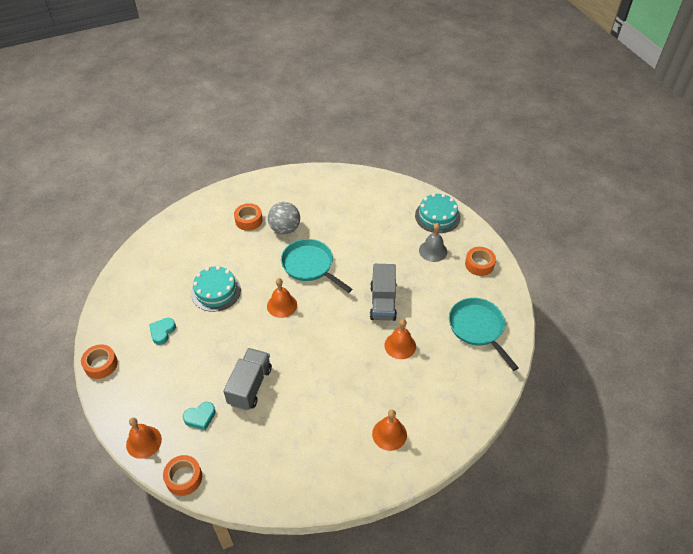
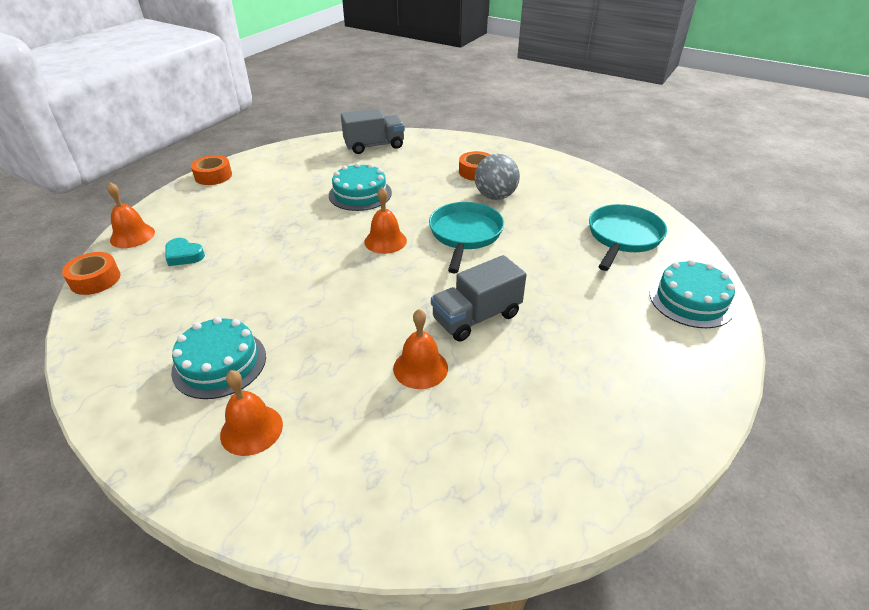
camera: 55 degrees right, 10 degrees down
(162, 332) = (279, 188): turquoise heart -> none
(250, 386) = (250, 269): grey truck -> grey truck (374, 146)
(328, 432) = (219, 363): none -> turquoise cake
(433, 251) = (625, 324): grey bell -> none
(478, 328) = (543, 447): turquoise pan -> turquoise pan (623, 237)
(479, 264) = (670, 388): orange tape -> none

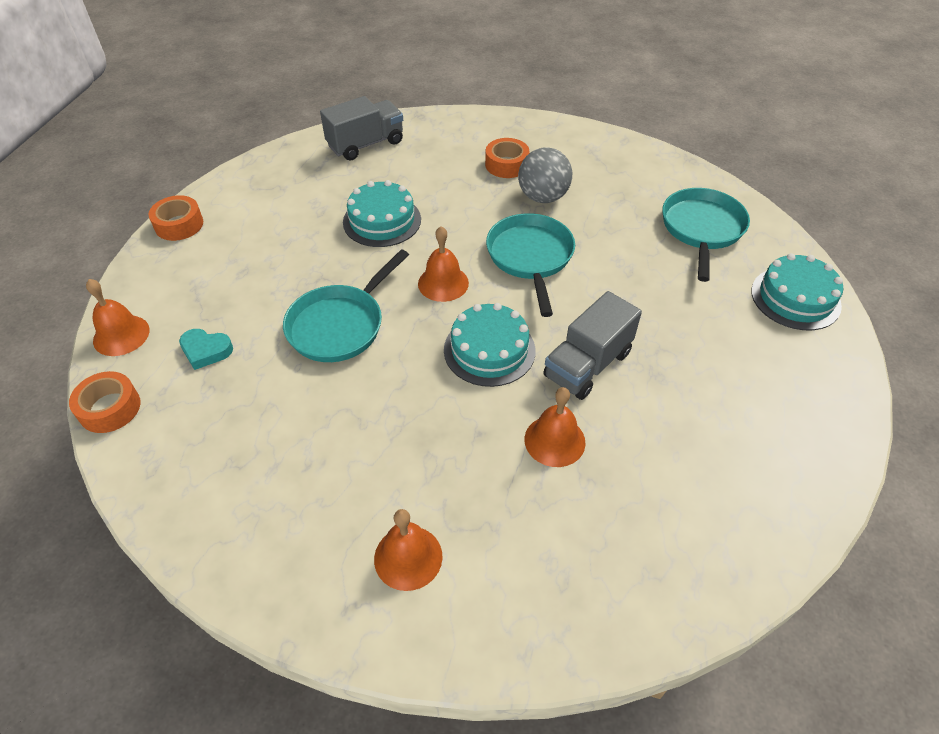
camera: 15 degrees left, 10 degrees up
(219, 363) = (329, 486): turquoise cake -> turquoise cake (489, 350)
(291, 255) = (340, 325): none -> turquoise pan

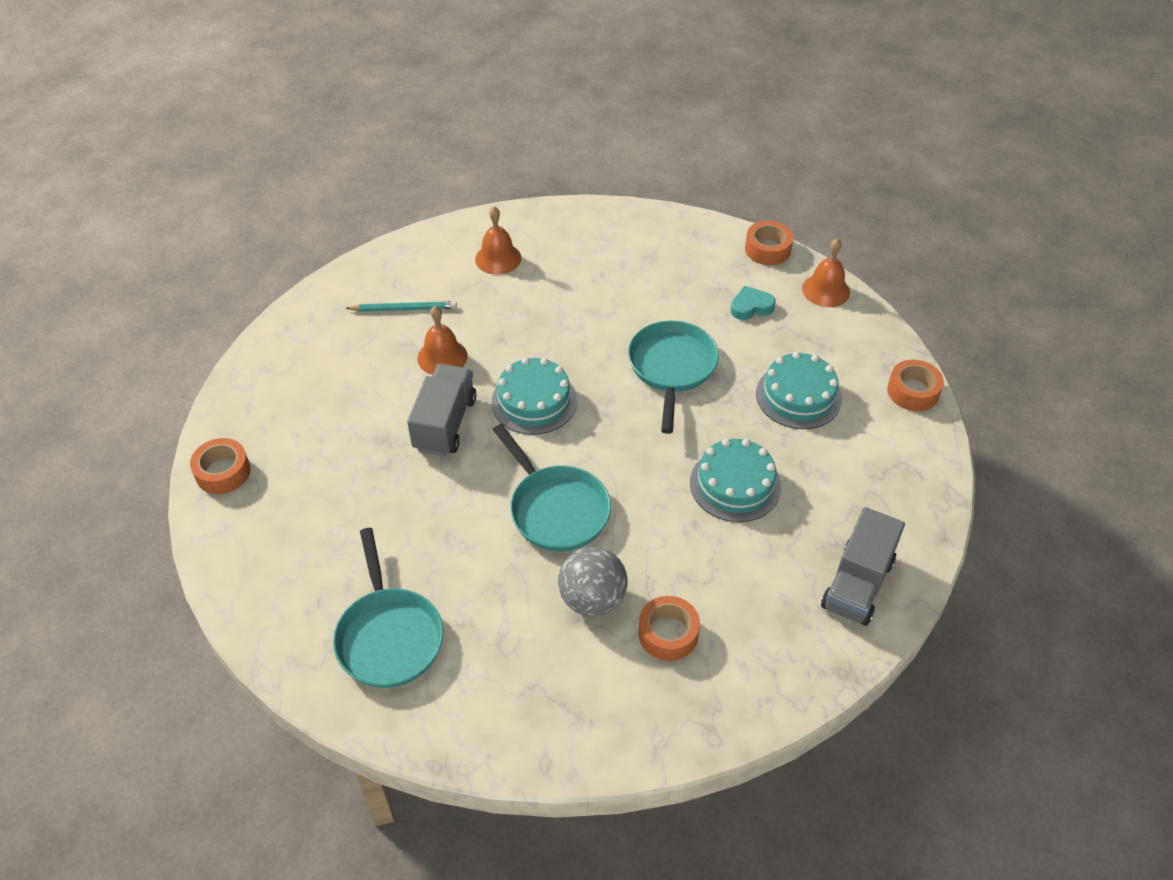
camera: 150 degrees right, 0 degrees up
(443, 283) = (618, 443): orange bell -> none
(569, 532) = (404, 309): none -> turquoise pencil
(795, 298) = (266, 582): turquoise cake -> turquoise cake (798, 396)
(833, 411) = (223, 472): none -> orange tape

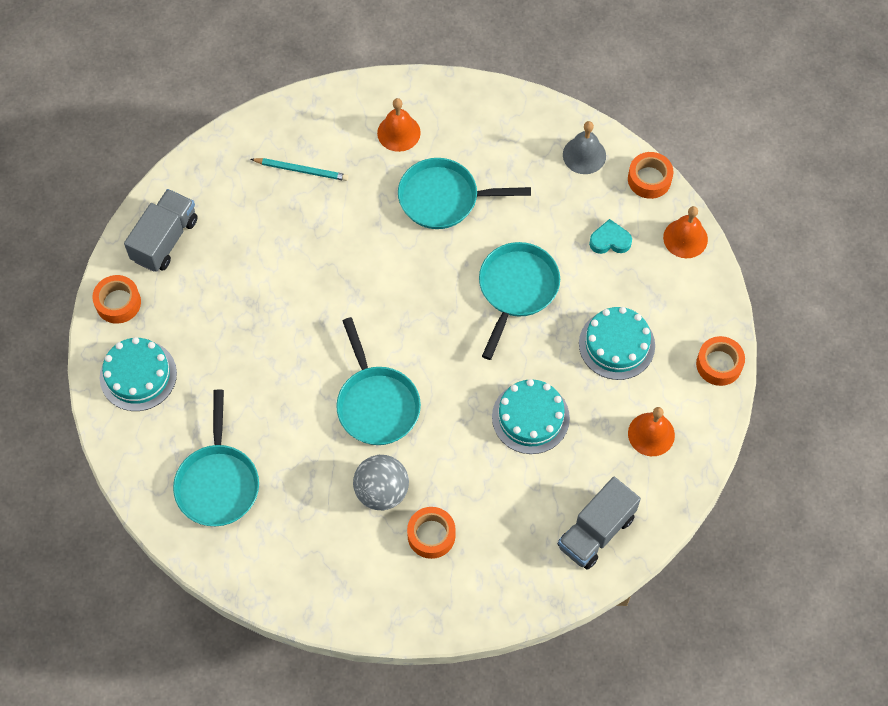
camera: 15 degrees right, 15 degrees up
(442, 357) = (322, 230): orange bell -> orange bell (651, 434)
(445, 424) = (307, 299): grey truck -> grey truck (165, 239)
(534, 401) = (388, 295): turquoise cake -> turquoise cake (138, 375)
(565, 304) = (444, 198): none -> turquoise pan
(694, 242) = (584, 155): none -> grey bell

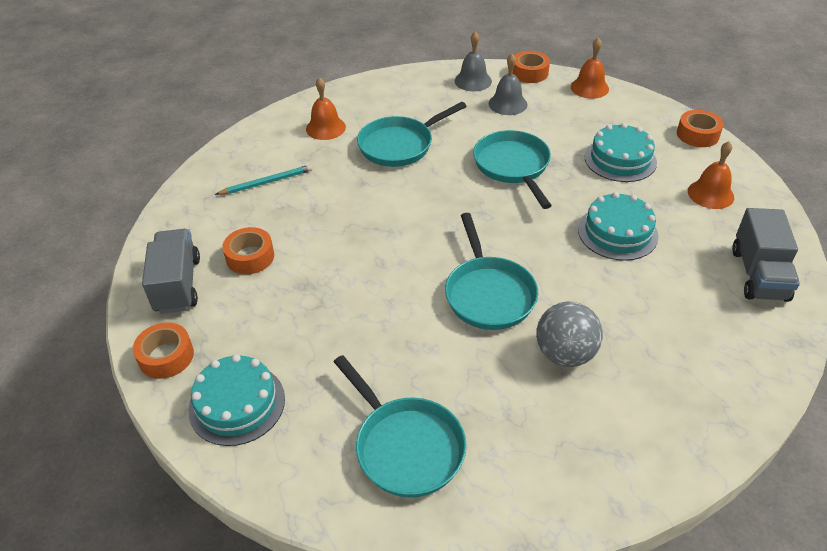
camera: 35 degrees left, 20 degrees down
(376, 404) = (488, 293): turquoise pan -> turquoise pan turned 45 degrees clockwise
(431, 535) = (644, 360): orange tape -> orange tape (250, 257)
(586, 208) = (507, 104): none -> grey bell
(610, 240) = (543, 111): turquoise heart -> none

